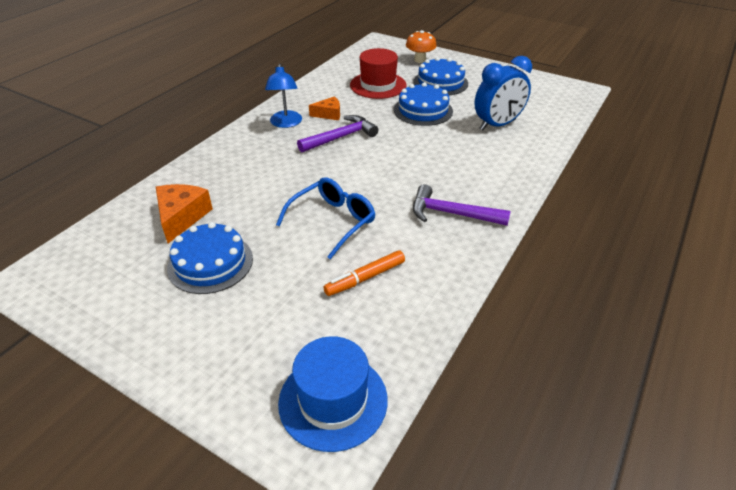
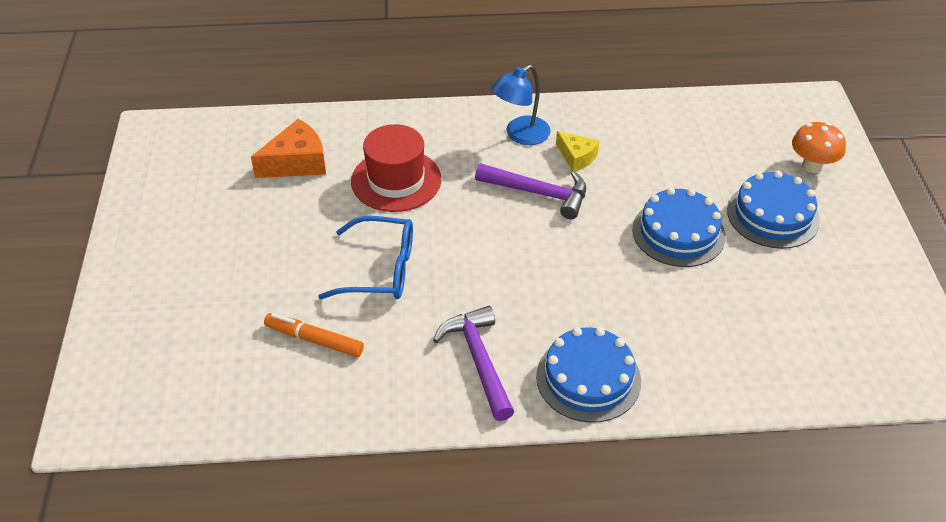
camera: 55 degrees right, 5 degrees up
(210, 263) = (252, 220): blue cake -> blue cake (588, 378)
(329, 114) = (576, 157): orange cheese -> yellow cheese
(333, 400) = (149, 396): blue hat -> none
(378, 85) = (693, 162): red hat -> red hat (396, 180)
(497, 125) = (723, 321): blue clock -> none

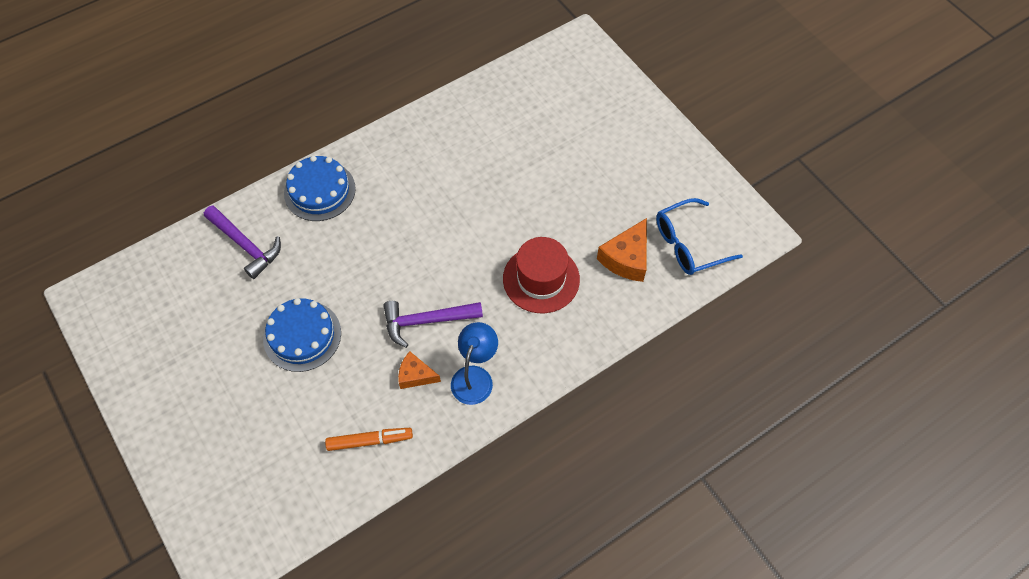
camera: 150 degrees right, 15 degrees up
(314, 340) = (501, 137): orange marker -> orange marker (369, 440)
(381, 269) = (496, 201): blue glasses -> blue glasses (688, 244)
(478, 360) = (393, 171): purple hammer -> purple hammer (246, 245)
(576, 157) = (415, 375): yellow cheese -> orange cheese
(773, 215) = (232, 391): blue cake -> none
(812, 166) = (209, 470): orange mushroom -> none

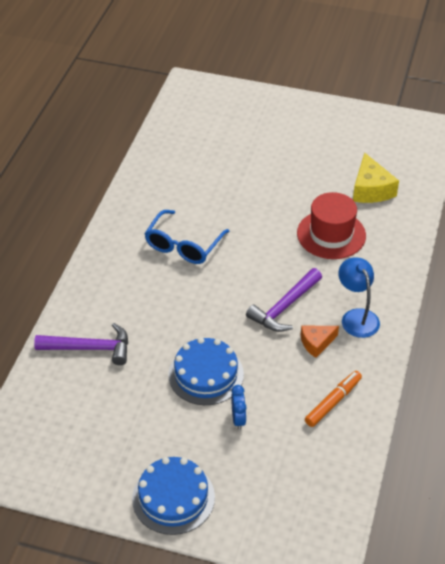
camera: 40 degrees left, 15 degrees down
(283, 396) = (238, 419): none -> blue clock
(319, 191) = (106, 279): blue cake -> blue cake (173, 497)
(626, 258) = (371, 189): orange cheese -> yellow cheese
(688, 244) = (399, 159): blue glasses -> blue glasses (183, 246)

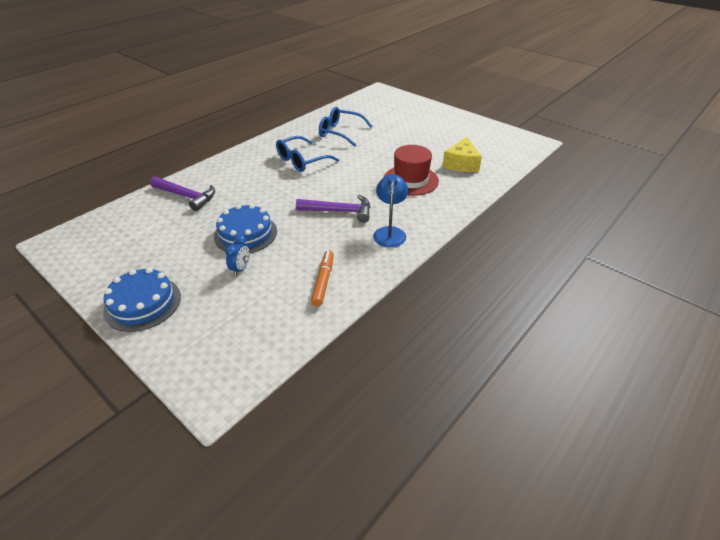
camera: 25 degrees right, 5 degrees down
(194, 182) = (340, 132): none -> blue glasses
(284, 307) = (339, 211): purple hammer -> purple hammer turned 150 degrees counterclockwise
(316, 343) = (344, 239): orange cheese -> none
(333, 402) = (323, 281): orange marker -> orange marker turned 60 degrees counterclockwise

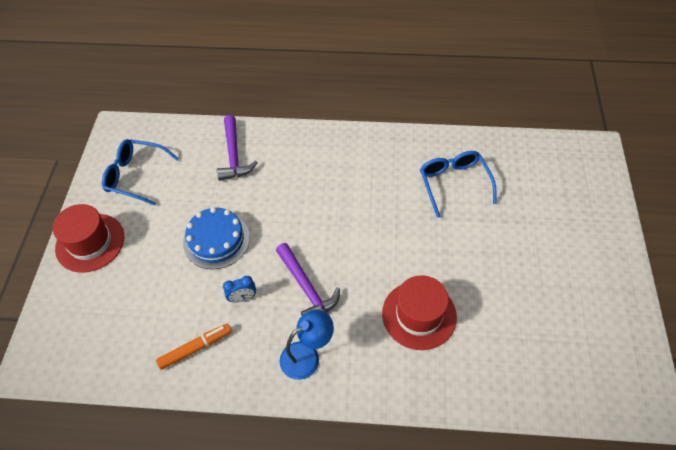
camera: 55 degrees right, 15 degrees up
(143, 303) = (90, 242): blue cake -> red hat
(241, 268) = (170, 273): blue clock -> blue clock (242, 298)
(301, 161) = (365, 192): blue glasses -> blue glasses (135, 175)
(461, 163) = (504, 346): yellow cheese -> none

